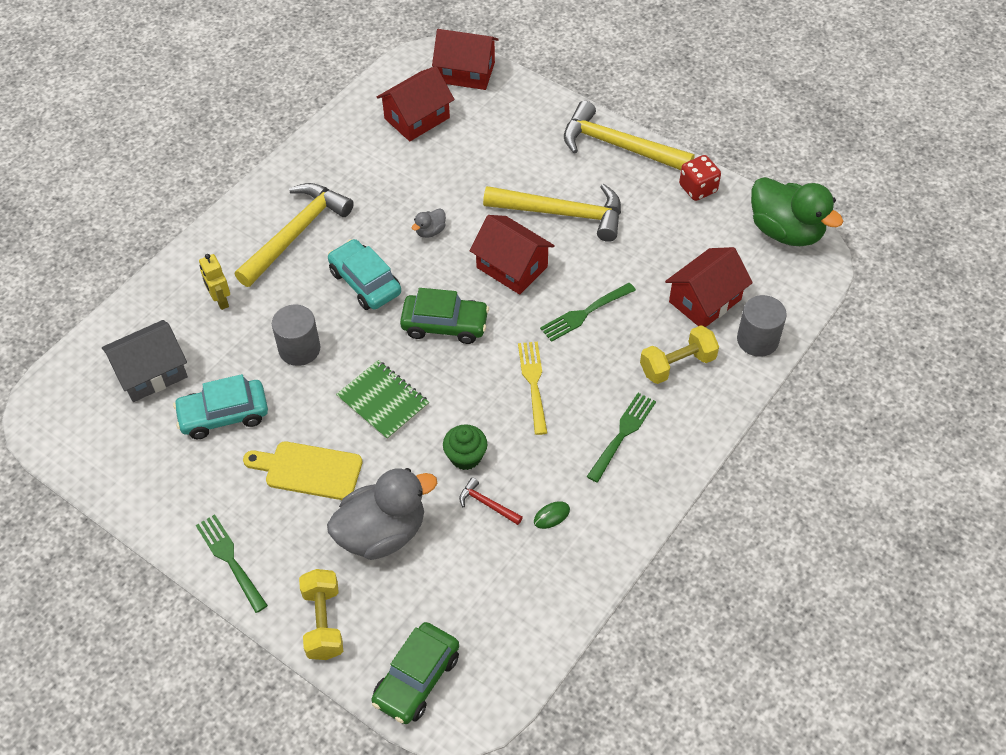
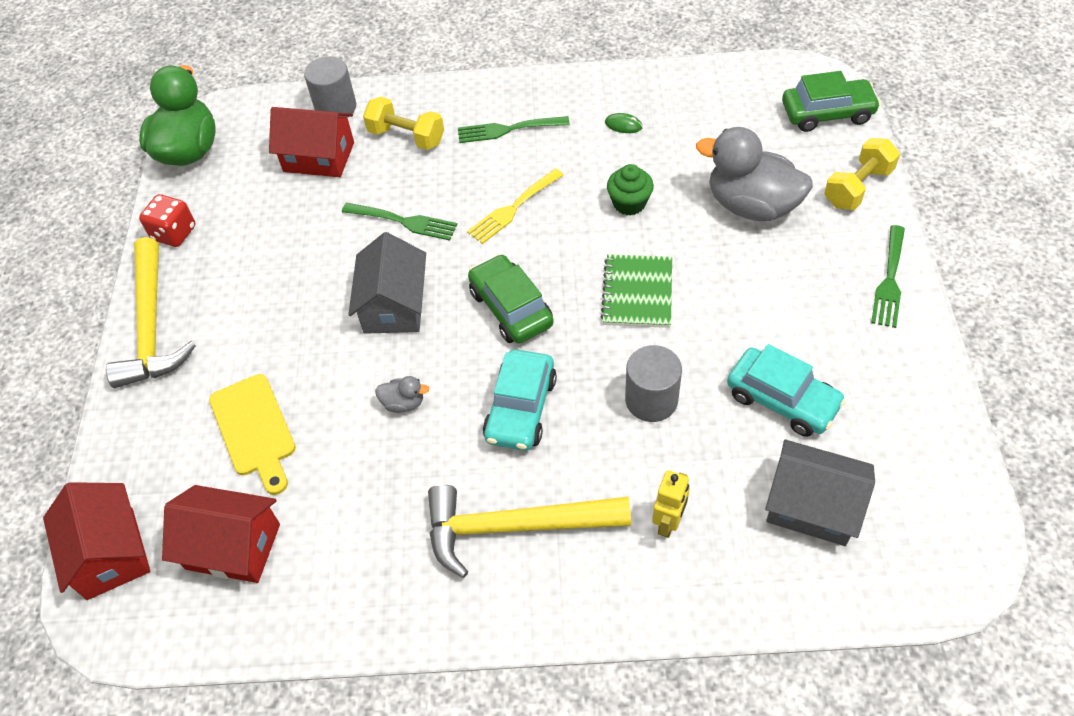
camera: 125 degrees left, 0 degrees up
(308, 470) = (757, 292): yellow cutting board -> yellow cutting board (254, 429)
(487, 504) = (655, 164): red hammer -> none
(512, 267) = (394, 305): red house -> grey house
(562, 214) = (289, 311): yellow hammer -> none

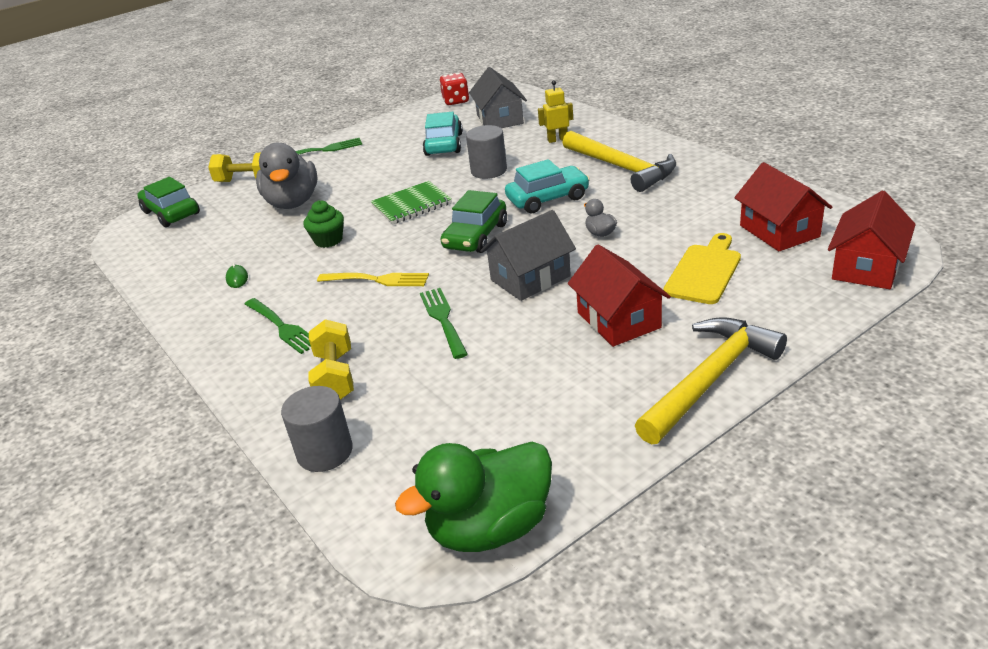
camera: 125 degrees left, 20 degrees down
(174, 233) = (607, 445): red dice -> red dice (456, 101)
(319, 157) = (410, 415): red house -> red house (618, 320)

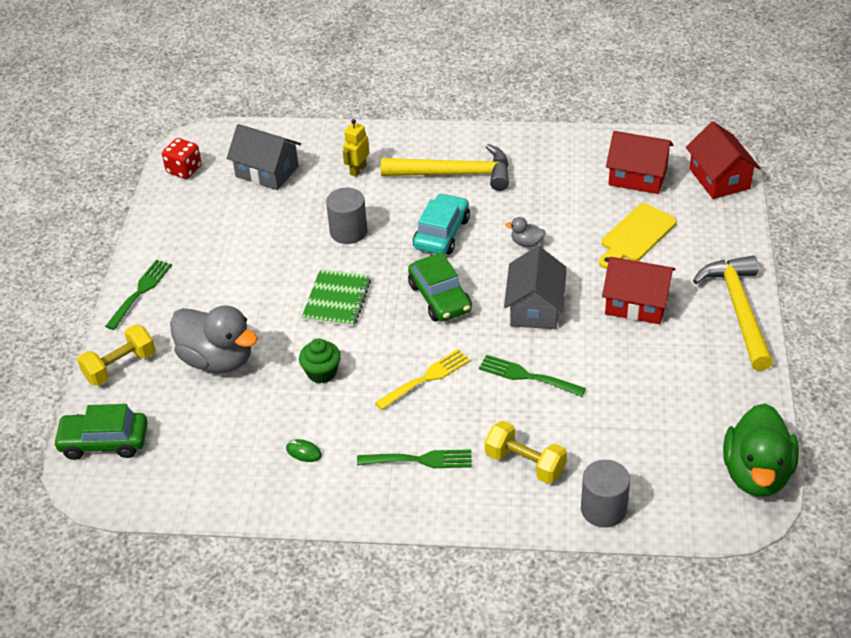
camera: 50 degrees left, 10 degrees up
(444, 144) = (259, 225): turquoise car -> none
(704, 271) = (636, 235): yellow cutting board -> yellow cutting board turned 120 degrees counterclockwise

